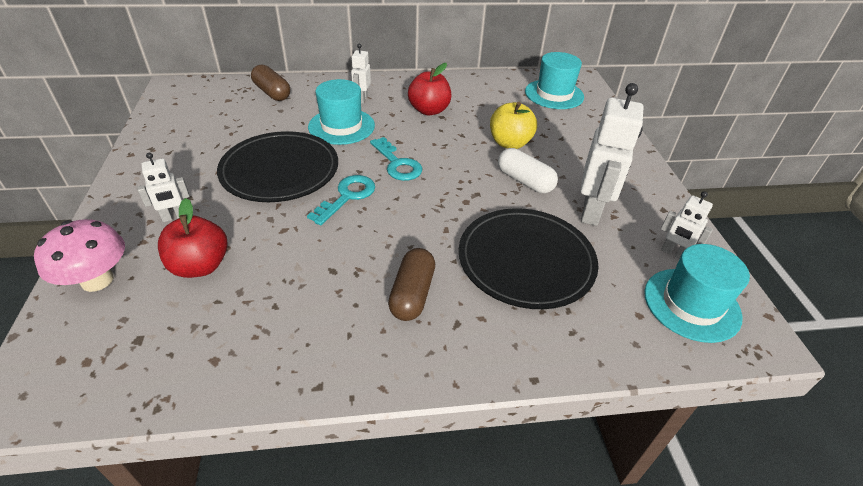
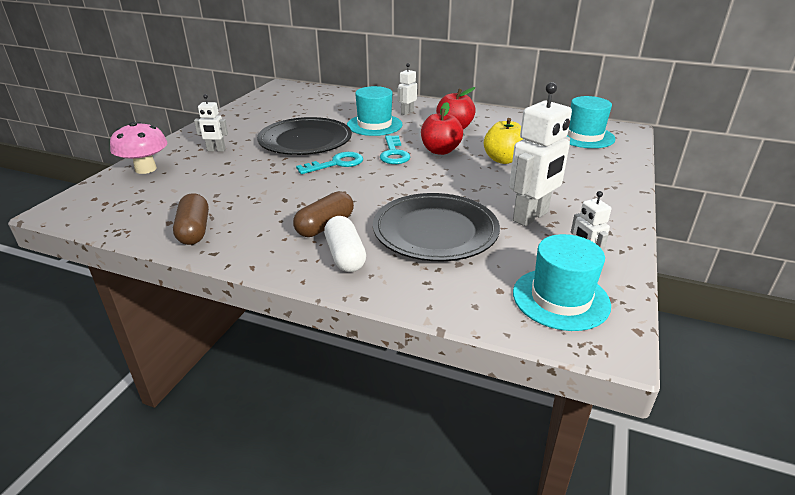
camera: 30 degrees right, 10 degrees down
(200, 266) = (206, 176): red apple -> red apple (440, 151)
(272, 92) = (344, 98): brown capsule -> brown capsule (194, 230)
(524, 181) = (490, 185): white capsule -> white capsule (345, 256)

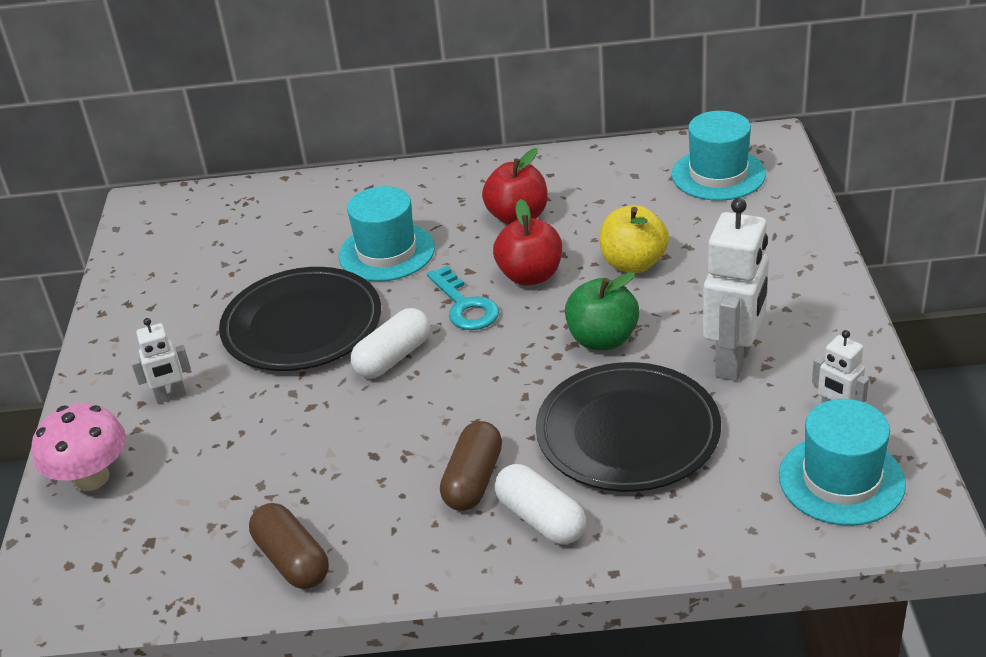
camera: 20 degrees left, 5 degrees up
(336, 164) = (393, 357): turquoise key -> white capsule
(407, 112) = (417, 205): white robot -> none
(457, 186) = (602, 339): none -> green apple

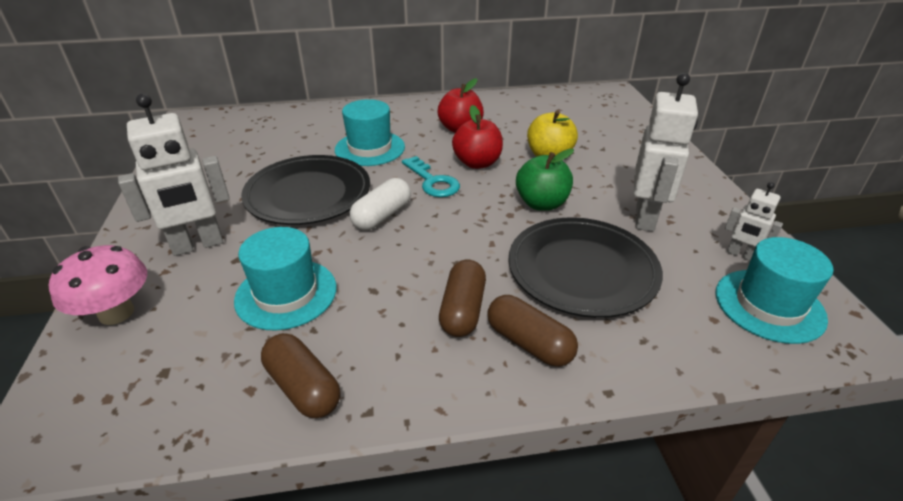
camera: 10 degrees left, 0 degrees up
(171, 396) = (198, 245): white robot -> white robot, size x1.90
(541, 519) = (529, 343): white capsule -> brown capsule
(718, 174) = (589, 108): turquoise hat -> turquoise hat (286, 294)

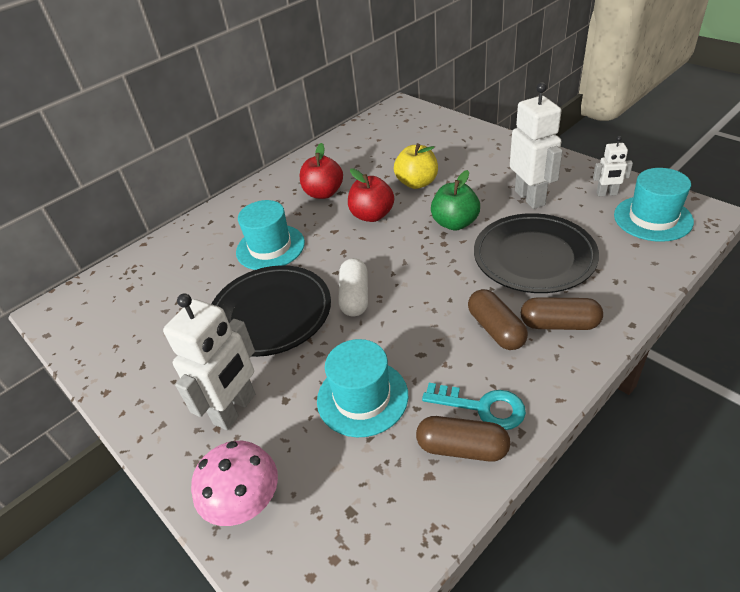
camera: 30 degrees left, 5 degrees up
(432, 181) = (357, 248): turquoise key -> turquoise key (482, 407)

